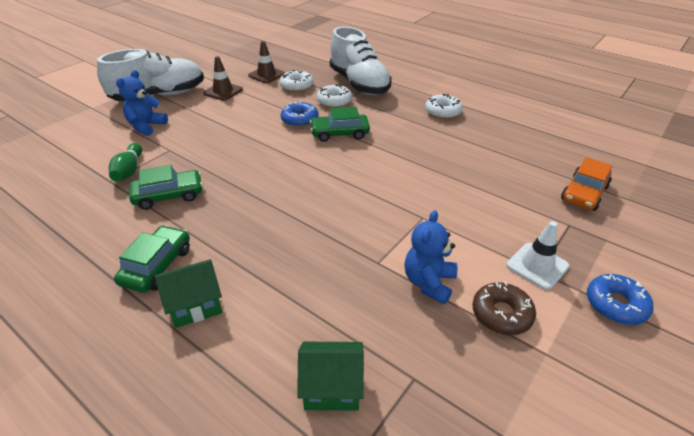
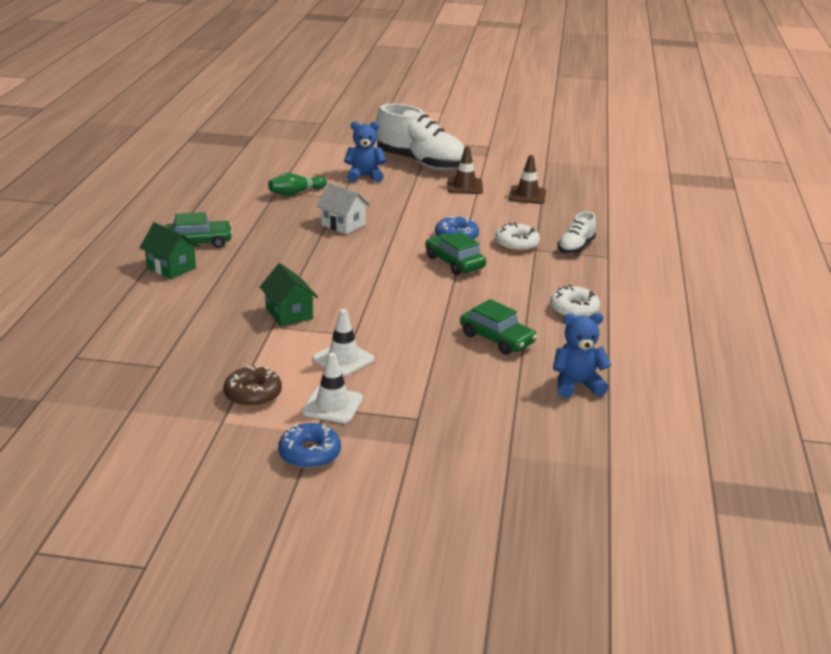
camera: 60 degrees right, 10 degrees down
(168, 195) = (279, 218): green car -> green car (497, 339)
(223, 164) = (343, 225): none -> white house
(296, 86) = (524, 216): white donut -> none
(332, 387) = (132, 336): green house -> green house (289, 314)
(359, 84) = (575, 247): white shoe -> white shoe, size x0.49
(429, 283) = (265, 354): blue teddy bear -> blue teddy bear (577, 385)
(462, 236) = (343, 359): none -> white traffic cone
(584, 193) = (489, 423): orange car -> none

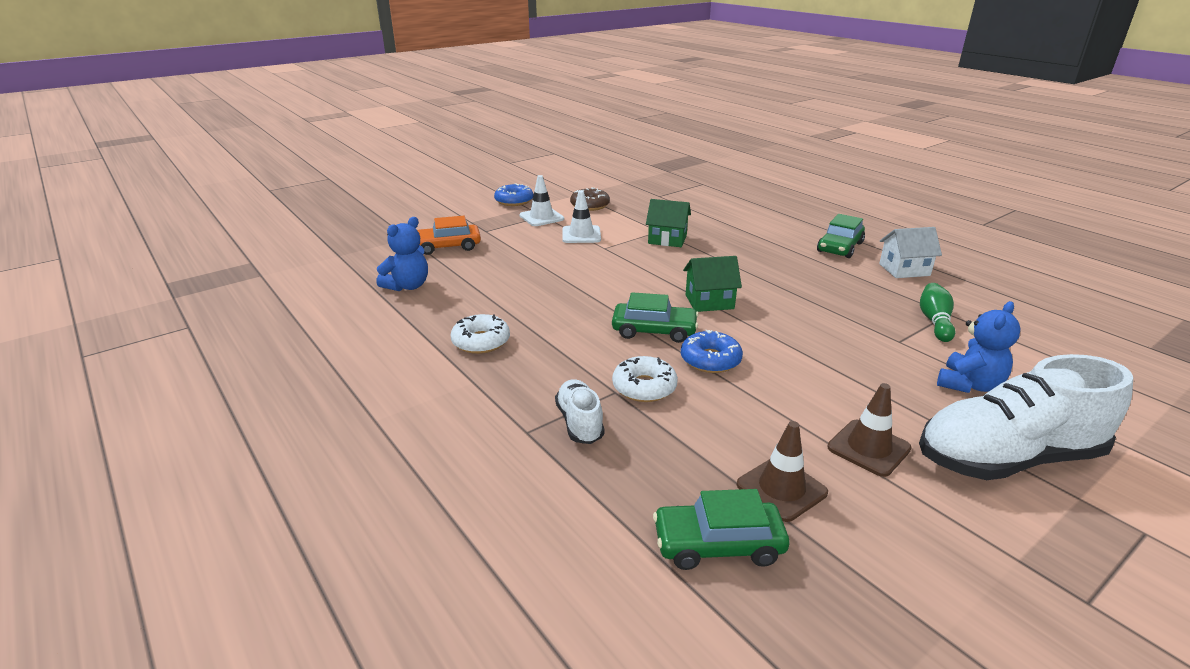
camera: 135 degrees right, 0 degrees up
(171, 268) = (798, 228): green house -> green house (709, 302)
(343, 225) = (813, 314): white house -> white house (904, 270)
(486, 416) = (447, 247): none -> orange car
(497, 339) = (509, 288): green car -> green car (718, 544)

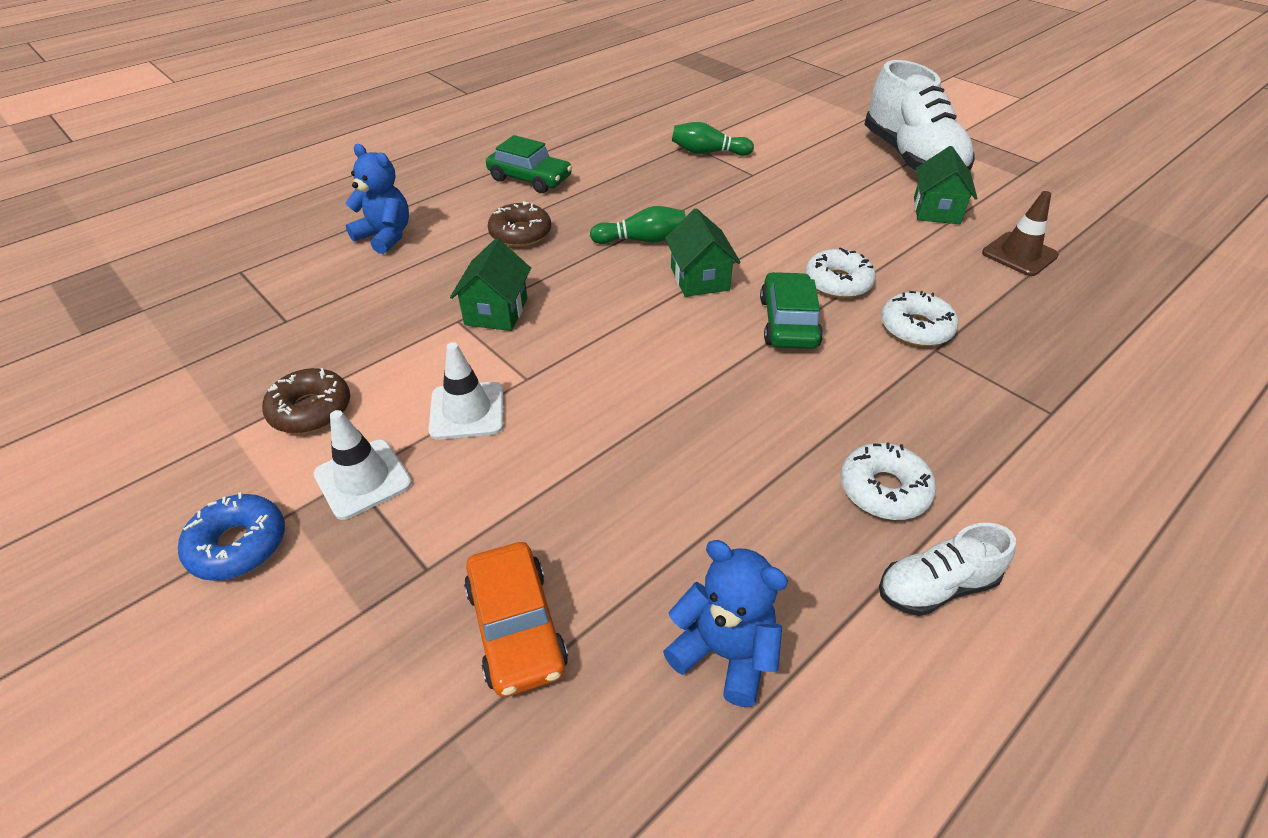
camera: 95 degrees left, 15 degrees up
(579, 423) = (1009, 372): white shoe -> white shoe (936, 587)
(710, 360) = (838, 282): blue donut -> white donut
(718, 544) = (1108, 288): green car -> none
(758, 245) = (520, 233): none -> brown donut
(760, 284) = (642, 240): none -> green bowling pin
(868, 448) = (936, 210): brown traffic cone -> green house
(904, 270) = (592, 150): white house -> none
(969, 385) = (816, 156): blue teddy bear -> blue teddy bear (385, 236)

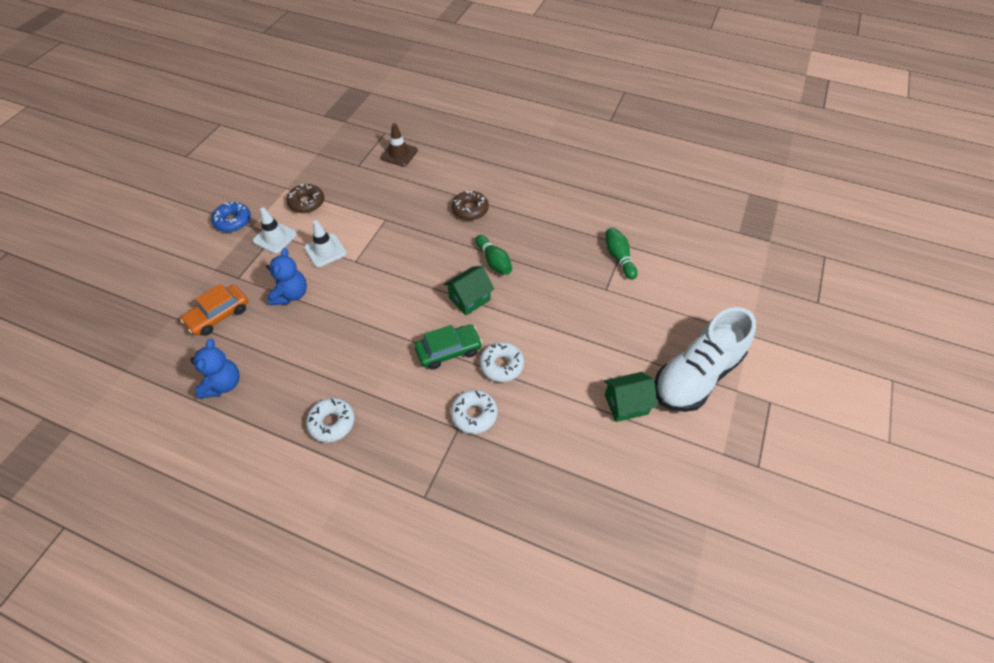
camera: 65 degrees right, 10 degrees up
(385, 236) = (438, 163): blue teddy bear -> blue teddy bear (291, 294)
(496, 311) = (398, 229): green house -> none
(530, 179) = (528, 190): green car -> none
(936, 587) = (277, 455): white shoe -> none
(1019, 254) = (595, 464): brown traffic cone -> brown traffic cone (399, 154)

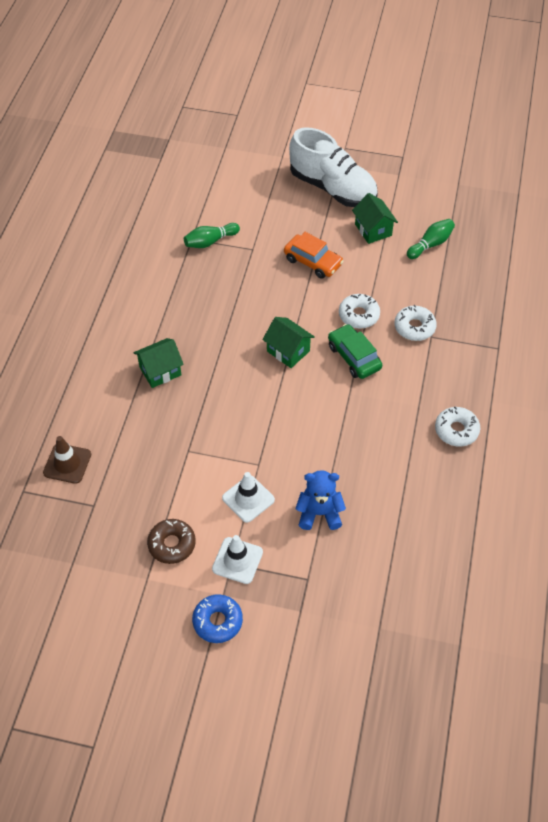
camera: 100 degrees left, 0 degrees up
(219, 315) = (365, 577): orange car -> orange car (313, 261)
(223, 384) = (446, 537): blue teddy bear -> none
(470, 210) = (160, 371): brown donut -> green house
(494, 261) = (234, 338): green bowling pin -> green bowling pin (430, 244)

